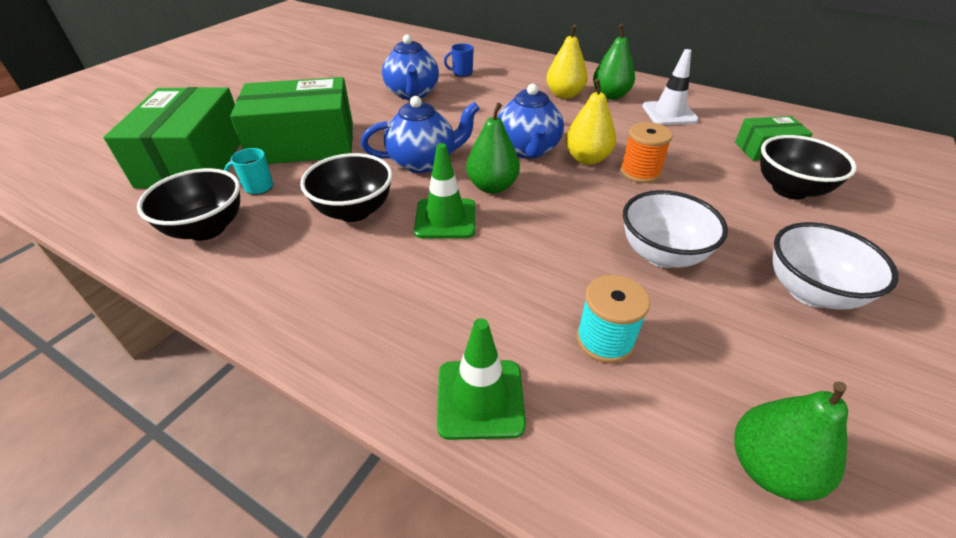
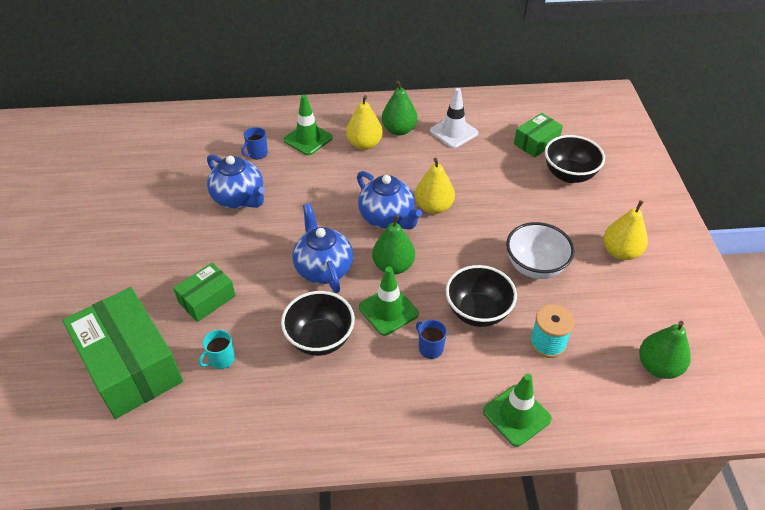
camera: 35 degrees left, 5 degrees up
(207, 229) = (228, 415): black bowl -> black bowl (477, 312)
(304, 143) = (207, 299): green box -> green box, size x0.51
(423, 162) = (323, 268): blue teapot -> blue teapot turned 60 degrees counterclockwise
(451, 271) = (430, 348): none -> blue mug
(516, 77) = (308, 139): none -> green traffic cone
(640, 172) = (476, 203): orange spool -> none
(809, 292) = (620, 252): white bowl -> yellow pear

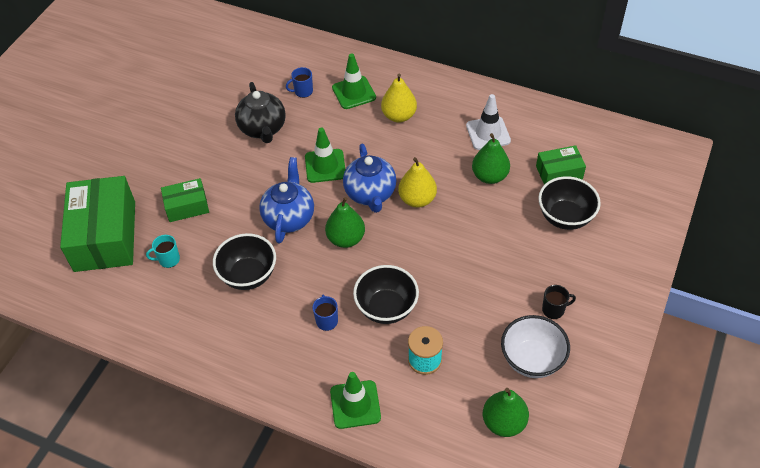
camera: 30 degrees right, 5 degrees up
(239, 199) = (263, 129): blue teapot -> black teapot
(388, 310) = (315, 275): green traffic cone -> green traffic cone (325, 166)
(399, 130) = (439, 113): green pear -> green pear (489, 176)
(535, 267) = (465, 290): white bowl -> white bowl (532, 360)
(620, 252) = (554, 310): yellow pear -> black mug

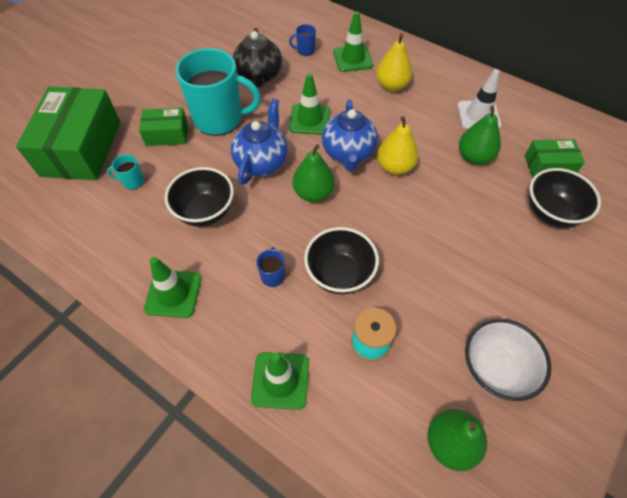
camera: 10 degrees right, 5 degrees up
(235, 181) = (220, 119): none -> turquoise mug
(241, 353) = (173, 293): none -> green traffic cone
(554, 310) = (527, 314): black mug -> none

